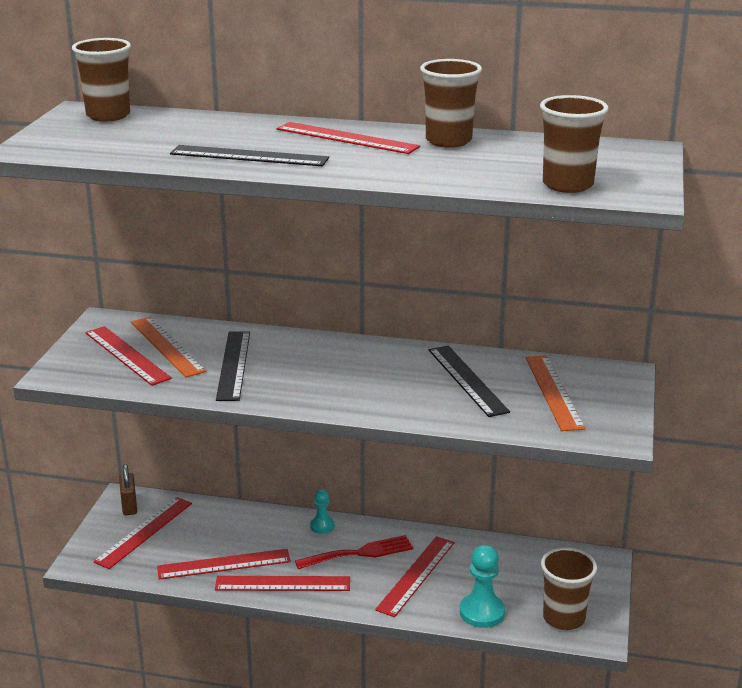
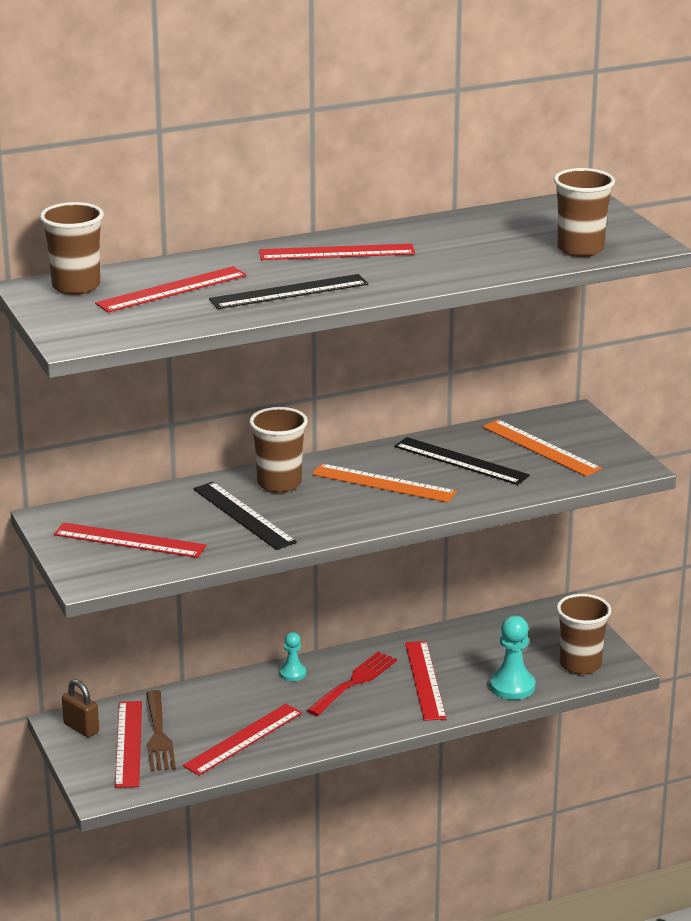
camera: 35 degrees left, 0 degrees up
(167, 346) = (154, 520): orange ruler -> orange ruler (383, 483)
(171, 534) = (158, 735): none -> brown fork
(283, 583) = (318, 733): red ruler -> red ruler (171, 289)
(448, 141) = (424, 233): brown cup -> brown cup (279, 483)

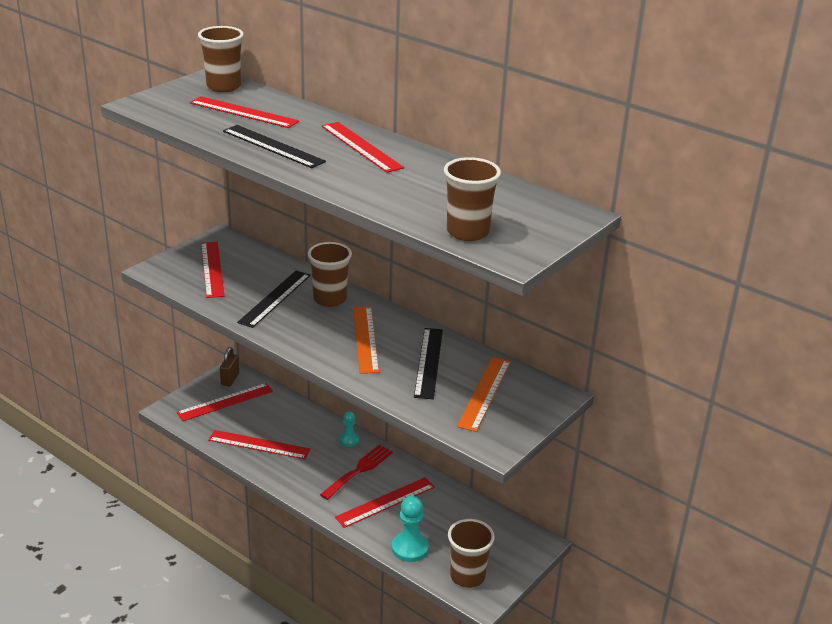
camera: 60 degrees right, 5 degrees up
(158, 735) = (241, 410): brown fork -> none
(354, 682) = (359, 470): red fork -> red fork turned 60 degrees counterclockwise

